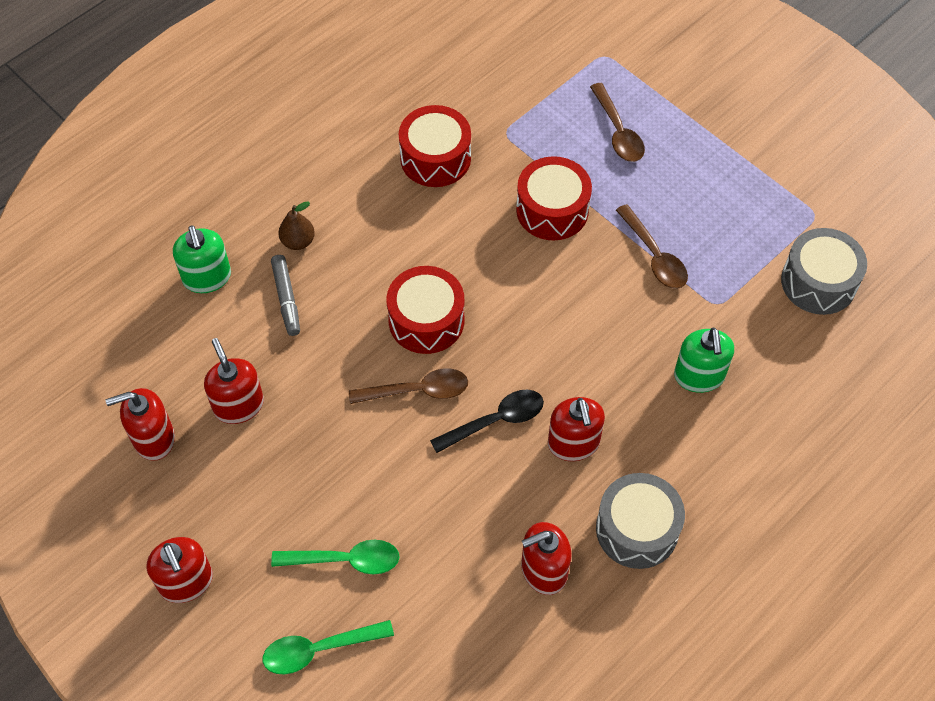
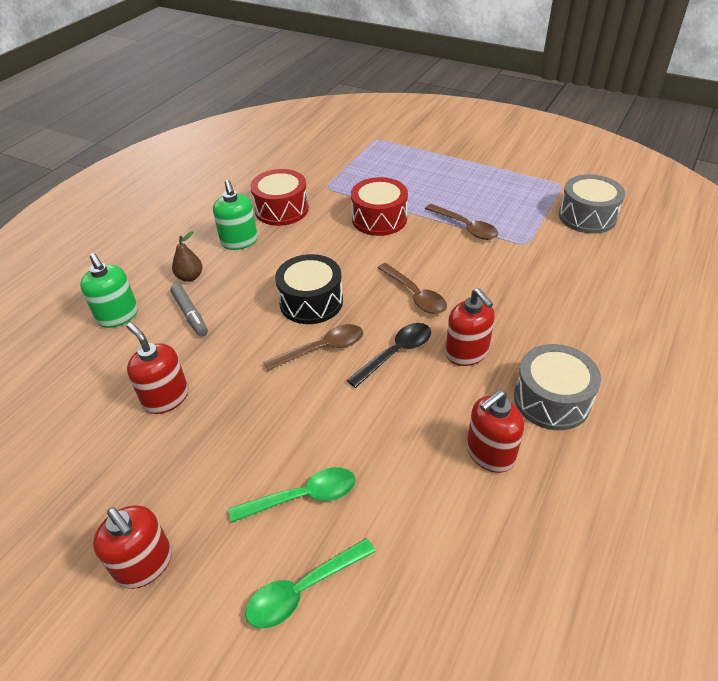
camera: 15 degrees left, 15 degrees down
(153, 438) = (88, 444): red soap dispenser -> none
(426, 320) = (311, 302): red drum -> black drum
(618, 132) = (405, 171): brown spoon -> brown spoon (415, 295)
(699, 376) = (538, 287): green soap dispenser -> green soap dispenser (239, 241)

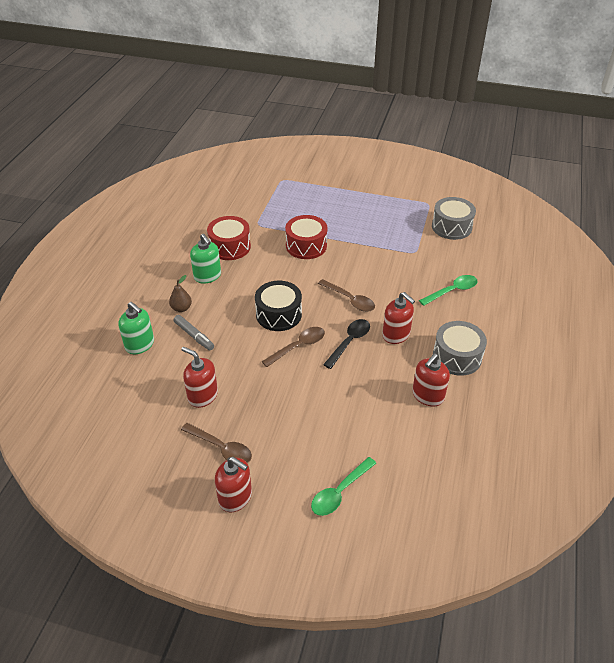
camera: 15 degrees left, 0 degrees up
(303, 496) = (320, 441): green spoon -> green spoon (452, 291)
(465, 227) = (370, 245): brown spoon -> brown spoon (221, 448)

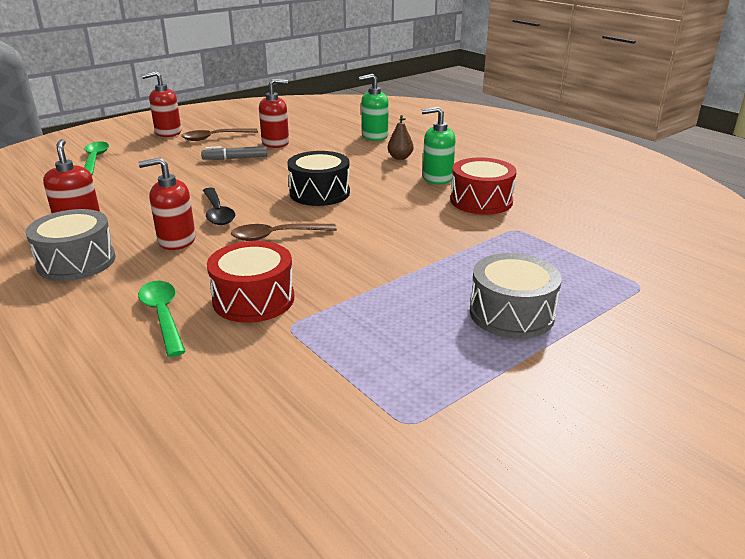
camera: 125 degrees right, 15 degrees down
(194, 336) = (352, 154): grey marker -> grey marker (235, 158)
(298, 346) = (259, 188): brown spoon -> none
(306, 246) = (424, 245): red drum -> red drum (253, 299)
(451, 227) = (296, 409): grey drum -> grey drum (511, 314)
(452, 291) = (163, 316): green spoon -> green spoon turned 150 degrees clockwise

